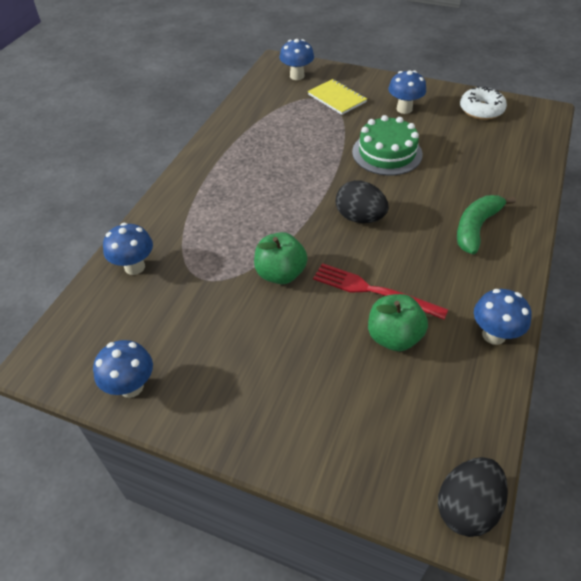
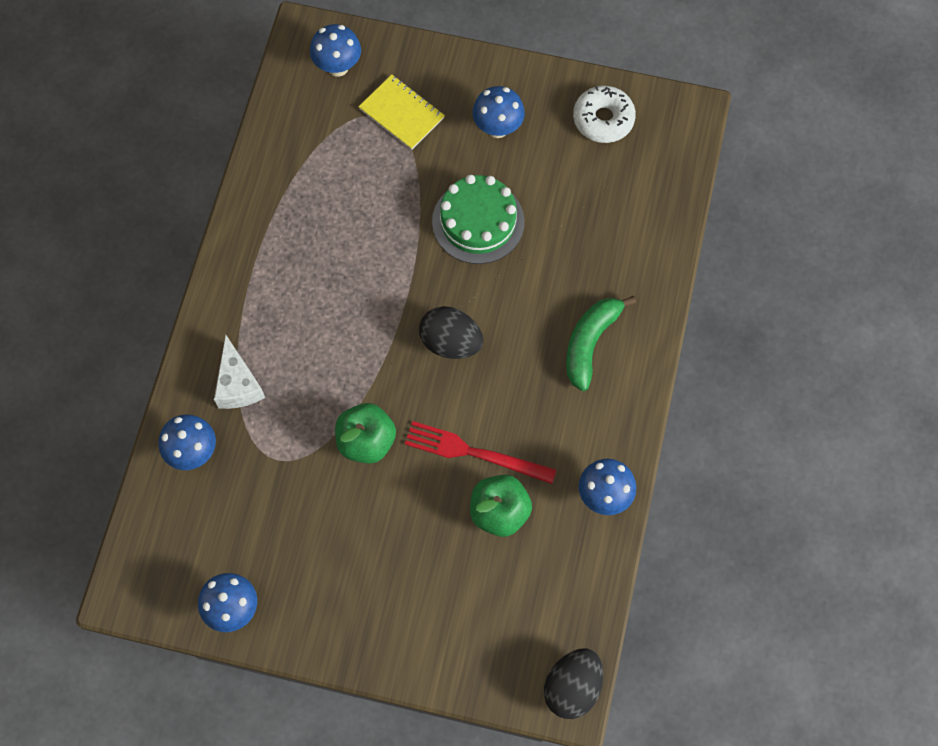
camera: 10 degrees left, 20 degrees up
(184, 228) = (238, 384): none -> white cheese

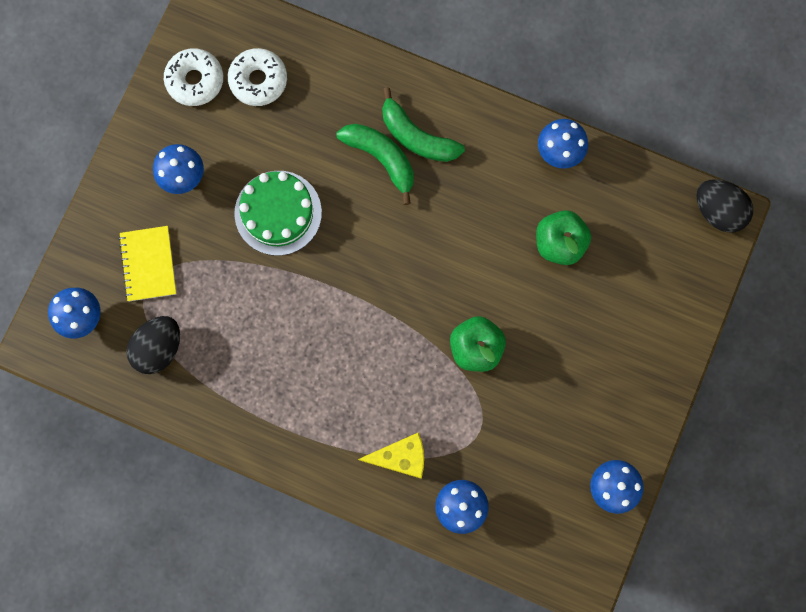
camera: 80 degrees left, 10 degrees up
(238, 384) = (400, 457): white cheese -> yellow cheese
(402, 113) = (148, 264): yellow notebook -> yellow notebook turned 60 degrees counterclockwise
(451, 342) = (394, 258): black egg -> black egg (159, 348)
(474, 453) = (502, 255): red fork -> none
(558, 311) = (381, 158): none -> green banana
(617, 178) = (258, 80): none -> white donut

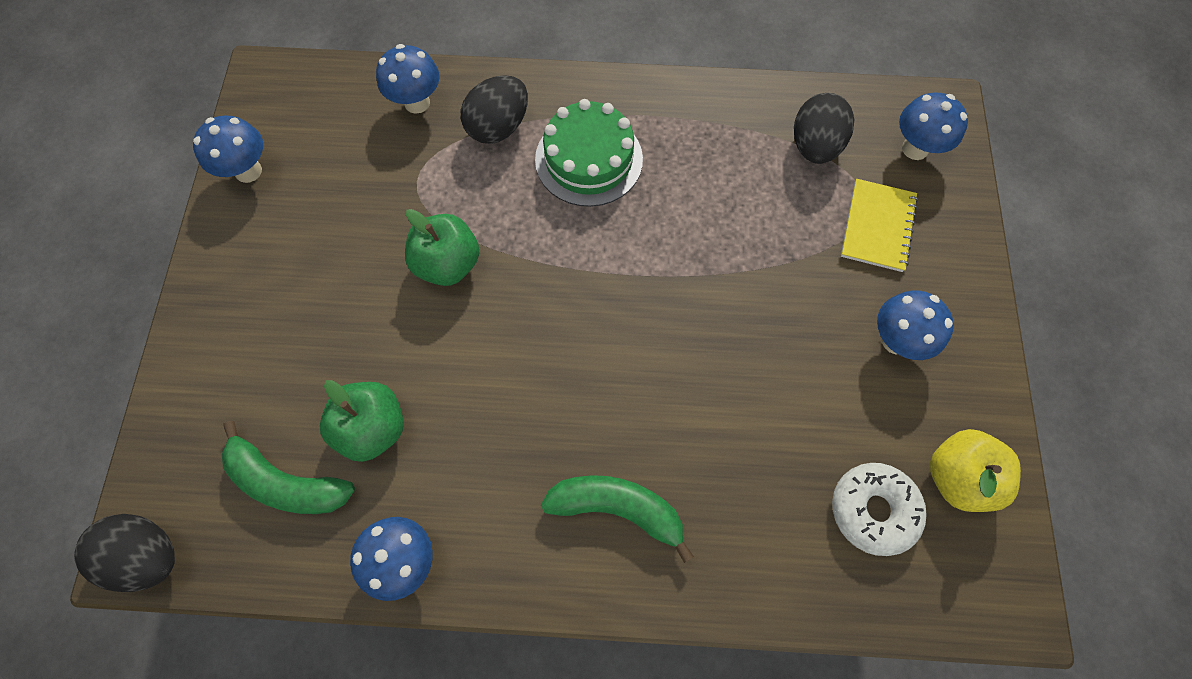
camera: 160 degrees right, 10 degrees down
(148, 264) = (877, 226): yellow notebook -> yellow notebook turned 45 degrees clockwise
(195, 80) = (957, 477): white donut -> yellow apple
(278, 213) = (756, 338): green cake -> green cake (589, 159)
(381, 158) = (654, 458): green banana -> green banana (287, 482)
(400, 457) = (498, 127): yellow cheese -> black egg

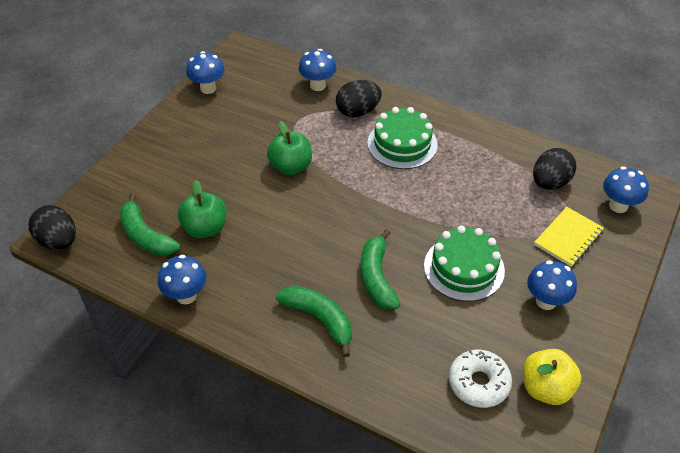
camera: 25 degrees right, 20 degrees down
(662, 402) = (377, 277): none -> green banana
(769, 334) = (464, 268): none -> green cake

